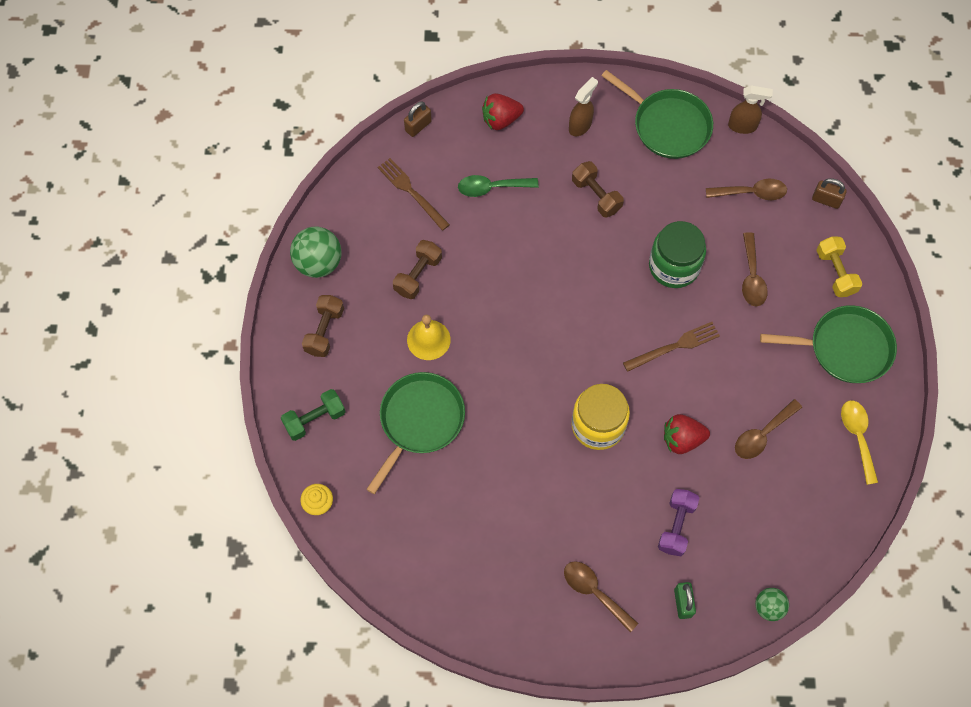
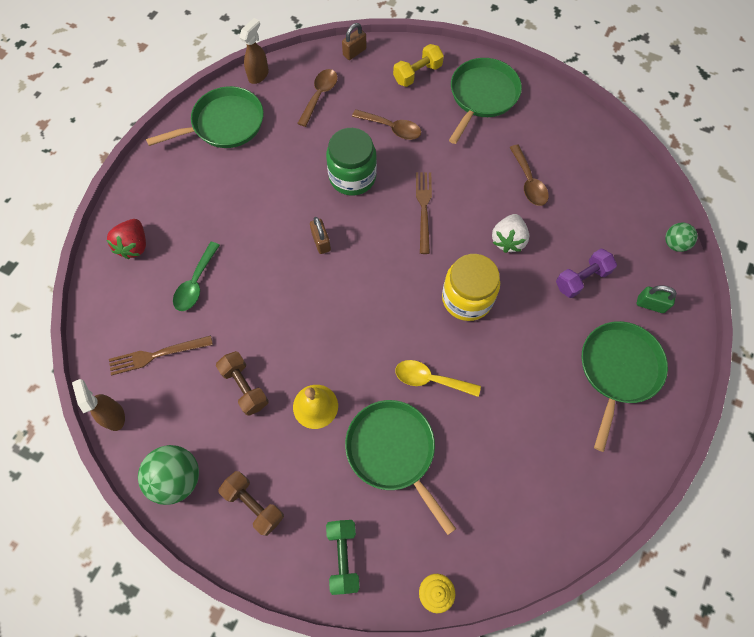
camera: 65 degrees left, 0 degrees up
(418, 126) = (93, 319): brown padlock -> brown padlock (321, 242)
(580, 125) = (182, 186): brown spray bottle -> brown spray bottle (114, 415)
(594, 592) = (618, 370): brown spoon -> green pan
(596, 195) = (255, 204): brown dumbbell -> none
(676, 526) = (581, 279): purple dumbbell -> purple dumbbell turned 75 degrees counterclockwise
(682, 439) = (508, 240): red strawberry -> white strawberry
(835, 272) = (417, 74): yellow dumbbell -> yellow dumbbell turned 45 degrees counterclockwise
(857, 437) = (558, 121): yellow spoon -> yellow spoon (430, 379)

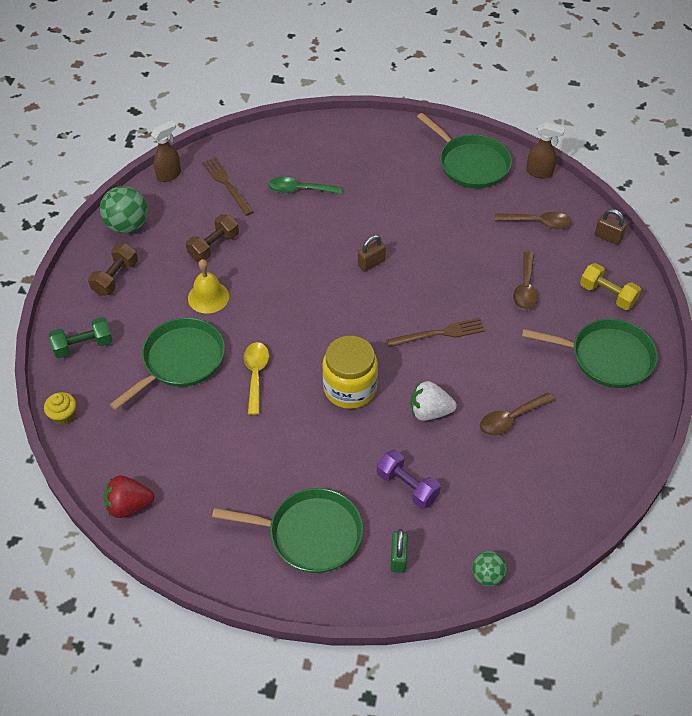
camera: 75 degrees right, 15 degrees down
(134, 246) = (321, 142): red strawberry -> red strawberry (129, 506)
(352, 177) = (453, 270): green jar -> none

